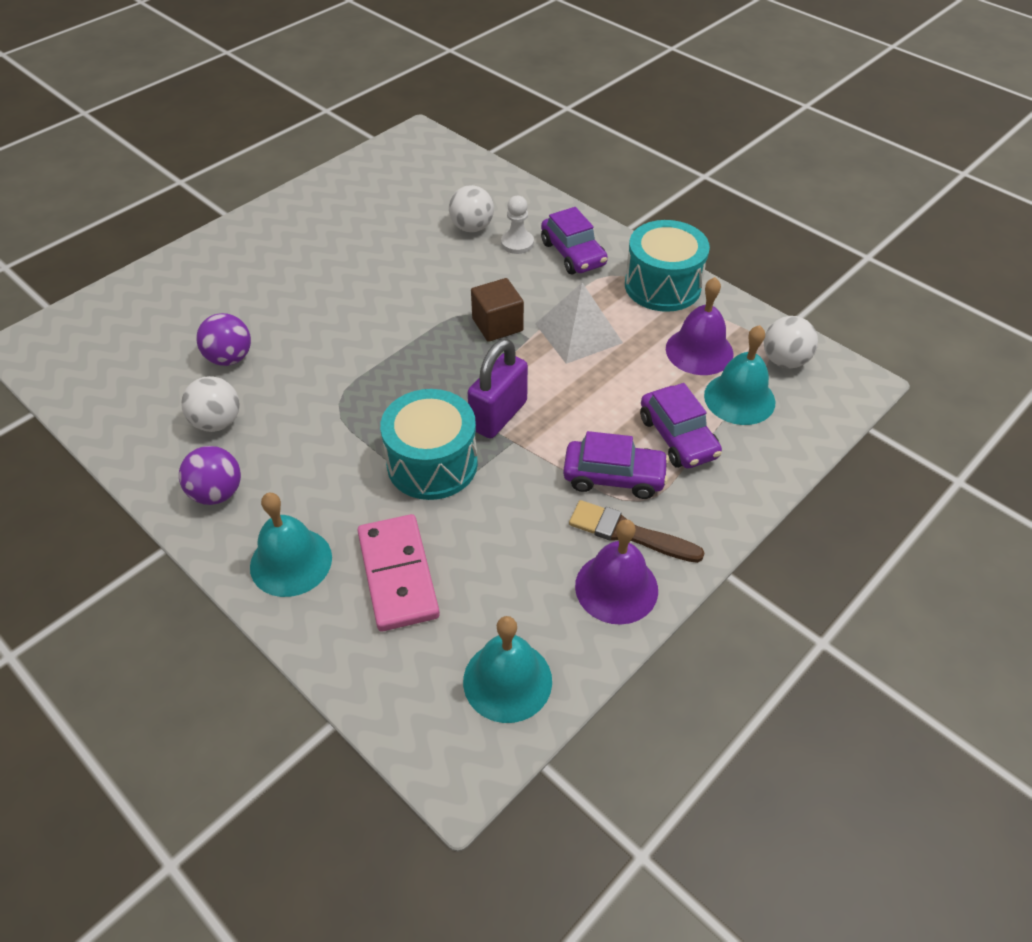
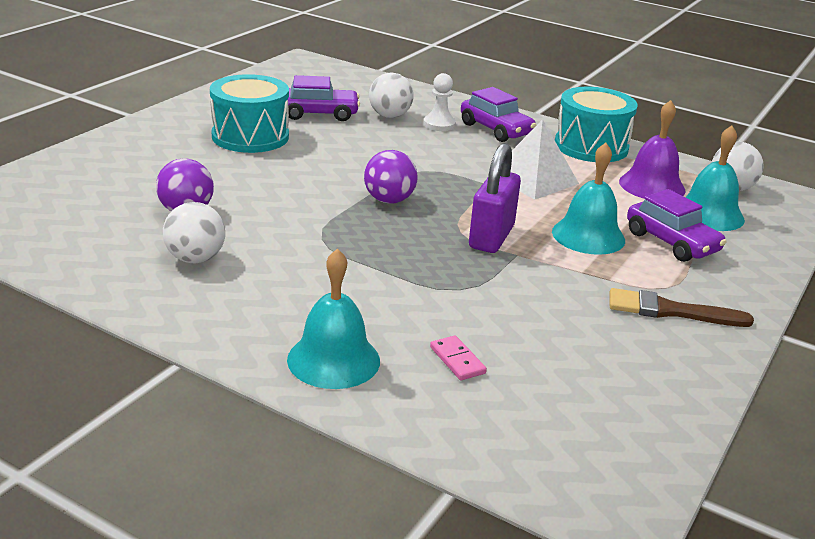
camera: 15 degrees left, 20 degrees down
(217, 493) = (221, 312): purple ball -> purple ball (389, 200)
(398, 575) = (457, 360): pink domino -> pink domino, size x0.45
(432, 463) = (444, 275): turquoise drum -> turquoise drum (250, 136)
(497, 325) = (452, 177): brown cube -> none
(507, 680) = (622, 432): turquoise bell -> turquoise bell (588, 236)
(614, 477) = (630, 273): purple car -> purple car (318, 114)
(616, 587) = (685, 351): purple bell -> none

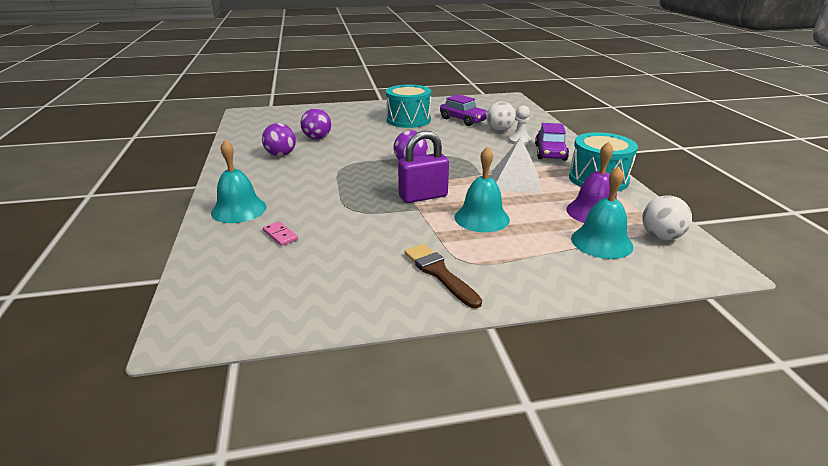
camera: 50 degrees right, 0 degrees up
(195, 259) = (281, 155): white ball -> purple ball
(457, 360) = (280, 235): pink domino -> pink domino turned 60 degrees counterclockwise
(671, 242) = (531, 244): purple car -> none

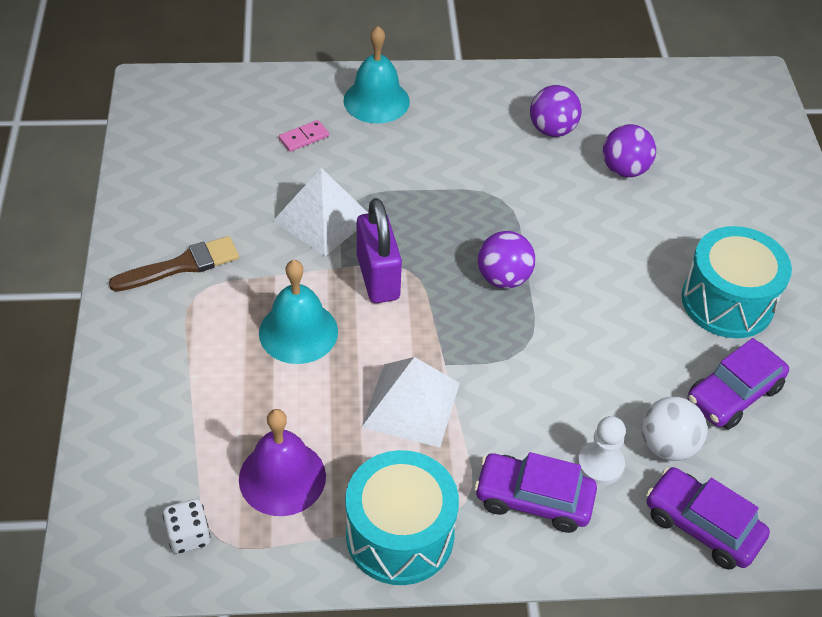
camera: 95 degrees right, 20 degrees up
(373, 219) = (322, 219): none -> white pyramid
(536, 125) = (702, 526): none -> purple car
(601, 242) = (197, 452): turquoise bell -> none
(661, 236) = (189, 536): white ball -> white dice

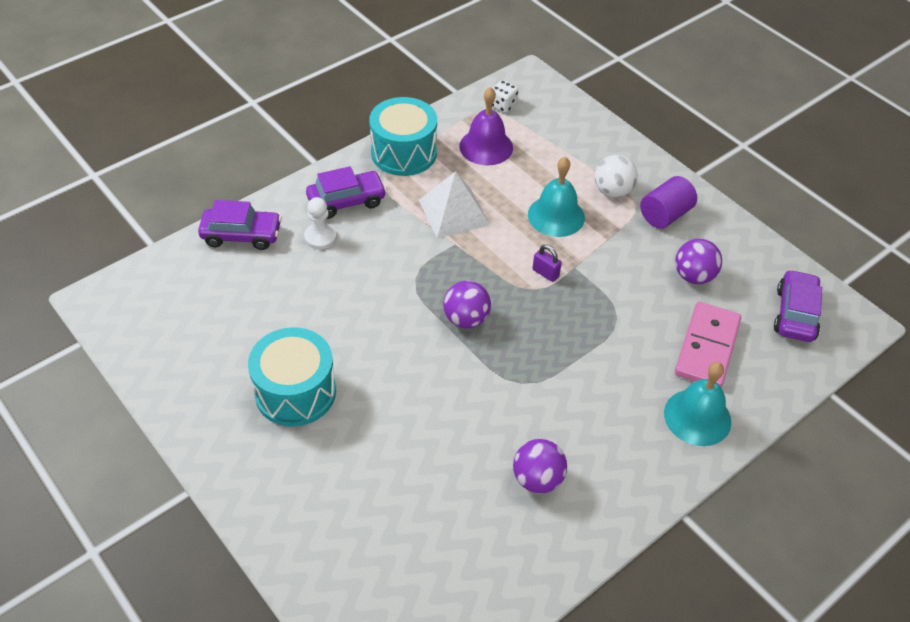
camera: 145 degrees right, 0 degrees up
(181, 265) = (665, 215): brown brush -> purple cylinder
(304, 138) = (706, 347): pink domino -> pink domino, size x2.20
(322, 219) = (622, 292): white pyramid -> none
(378, 277) = (545, 273): purple padlock -> purple padlock, size x0.49
(624, 169) = (448, 473): purple ball -> purple ball (693, 276)
(667, 445) = (286, 268): white ball -> white ball (612, 191)
(733, 394) = (258, 323): purple car -> purple car (795, 314)

